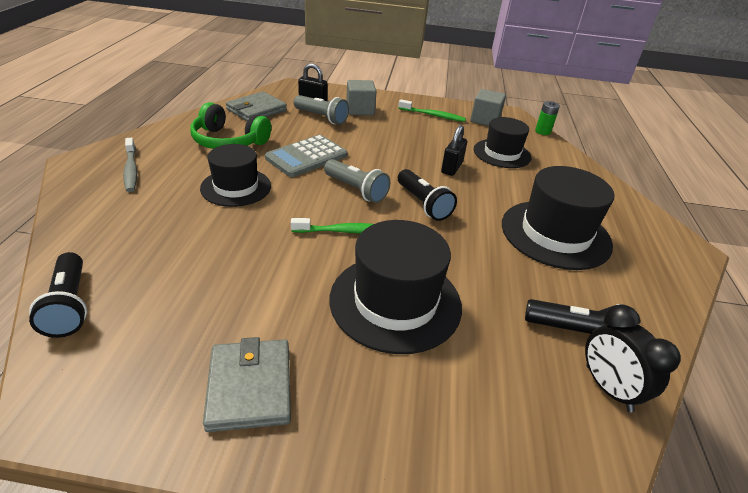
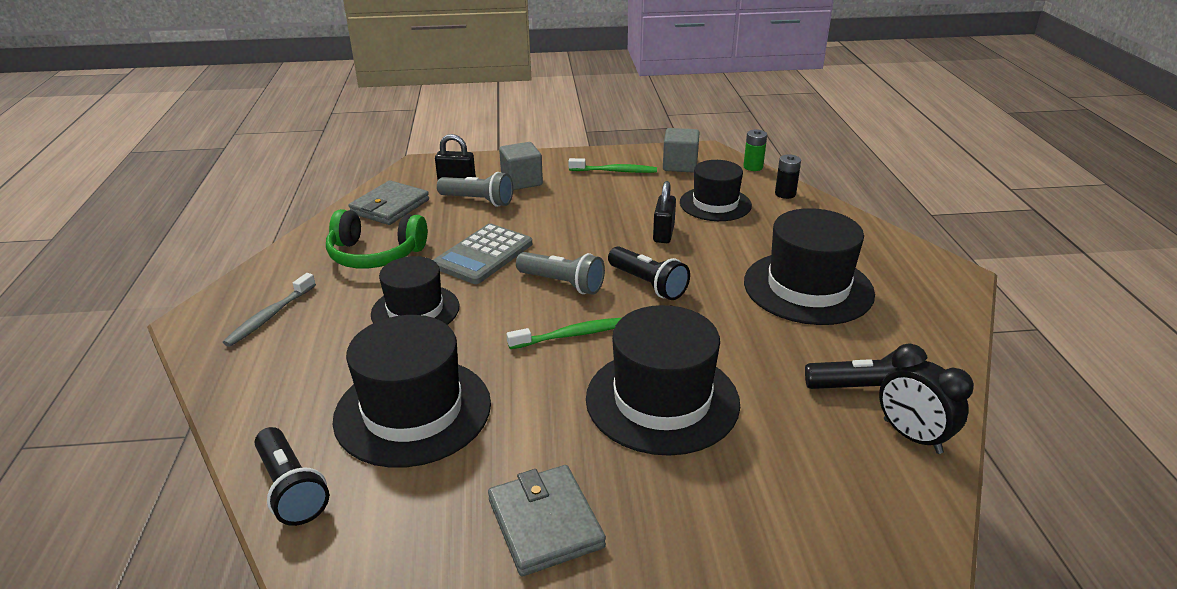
camera: 10 degrees left, 5 degrees down
(131, 170) = (270, 316): grey toothbrush -> grey toothbrush turned 60 degrees clockwise
(194, 264) = (413, 411): none -> black hat
(562, 156) = (785, 194): none -> black battery

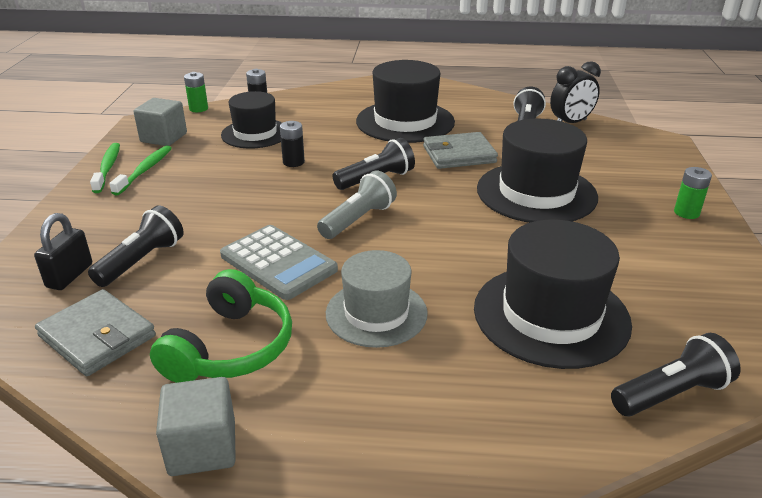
camera: 80 degrees left, 0 degrees up
(270, 316) = (350, 445): grey toothbrush -> none
(415, 310) = (376, 313): black hat -> grey hat
(478, 201) = (142, 261): grey flashlight -> black flashlight
(522, 181) = (116, 227): grey cube -> grey cube (202, 447)
(545, 523) = (675, 252): grey wallet -> grey wallet (459, 154)
(571, 335) = (445, 223): green toothbrush -> green toothbrush (108, 168)
(658, 550) = (686, 212): none -> green battery
(663, 233) = (293, 162): black padlock -> black battery

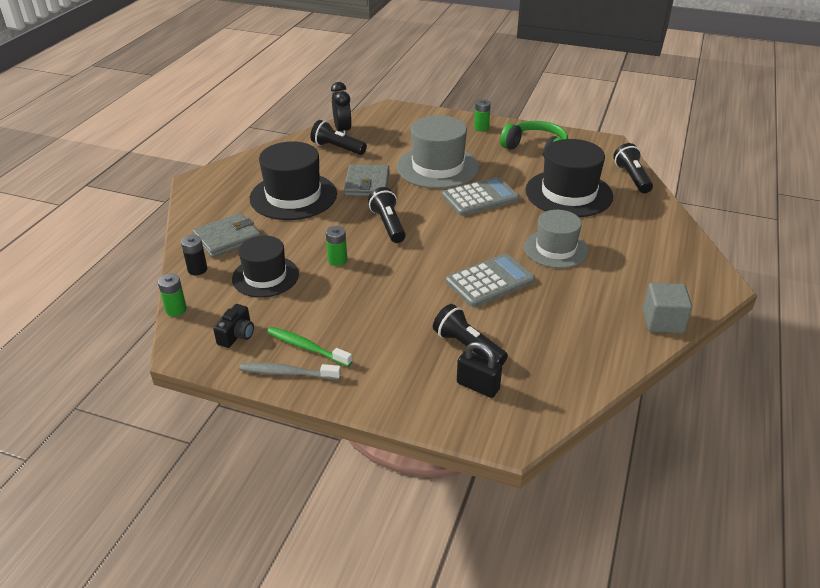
camera: 75 degrees left, 5 degrees up
(97, 336) = (559, 367): grey wallet -> grey wallet (227, 238)
(108, 168) = (287, 373): green toothbrush -> grey toothbrush
(164, 138) = (237, 335): grey cube -> black camera
(230, 347) = (579, 307): green headphones -> green headphones (536, 149)
(293, 162) = (337, 260): black battery -> green battery
(358, 220) = (445, 241): grey flashlight -> none
(480, 234) = (480, 197): none -> grey calculator
(536, 193) = (437, 167): black hat -> grey hat

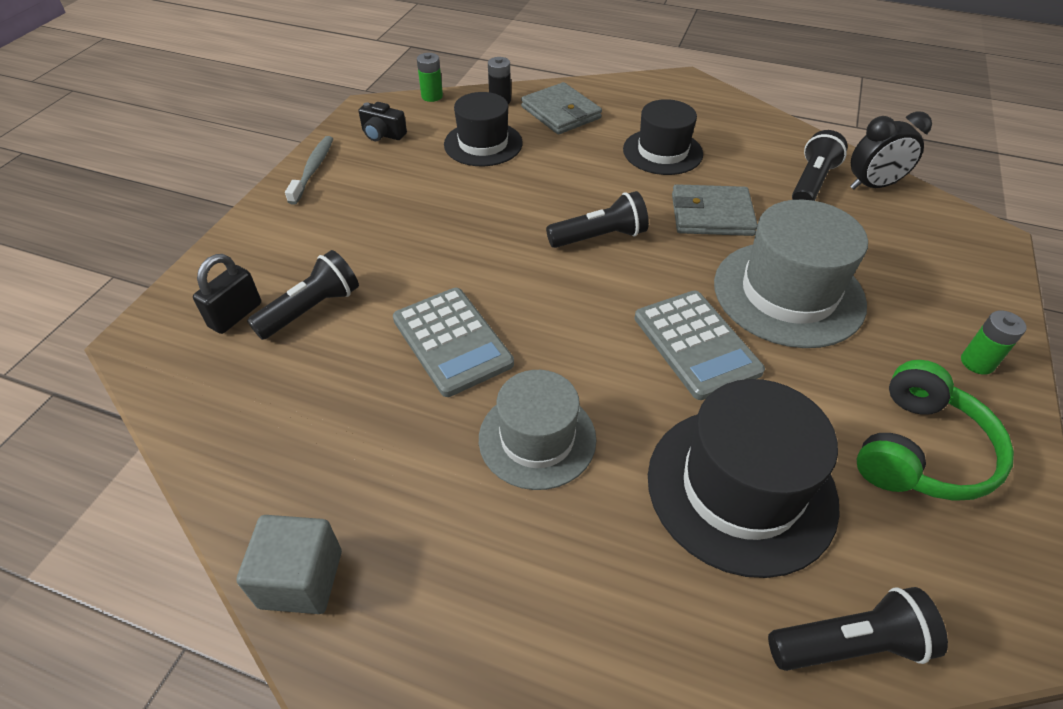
camera: 90 degrees right, 10 degrees up
(293, 196) = (662, 152): black hat -> black hat, size x0.66
(307, 347) = (350, 180): green toothbrush -> none
(337, 260) = (513, 194): green battery -> none

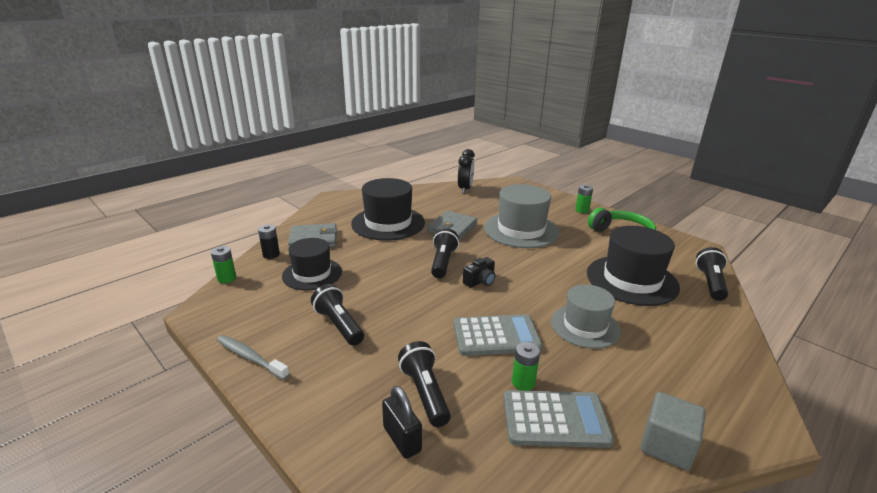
camera: 65 degrees left, 20 degrees down
(367, 393) = (523, 382): none -> green battery
(382, 134) = (246, 312): black camera -> black camera (480, 281)
(662, 152) = (388, 223): black hat -> black hat, size x1.51
(696, 344) = (541, 262): grey calculator -> grey calculator (555, 419)
(811, 183) = (451, 199): black flashlight -> black flashlight (339, 325)

